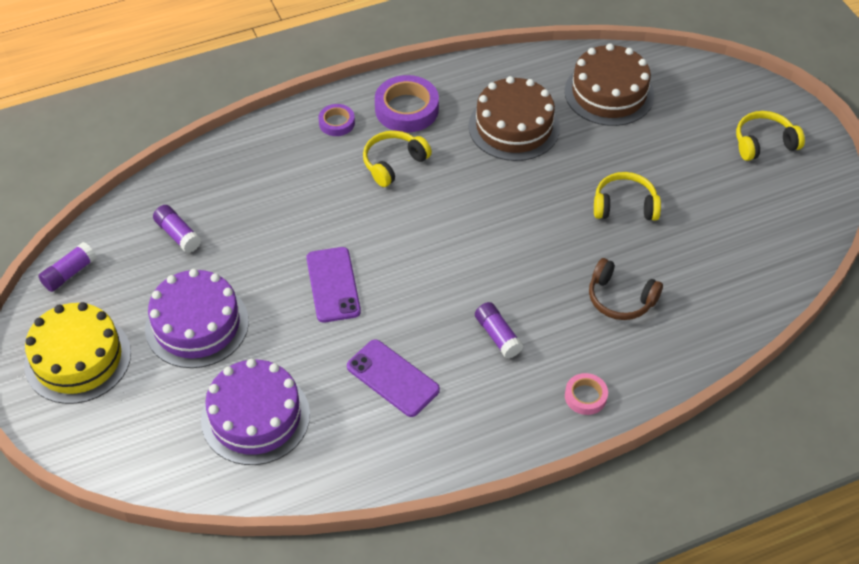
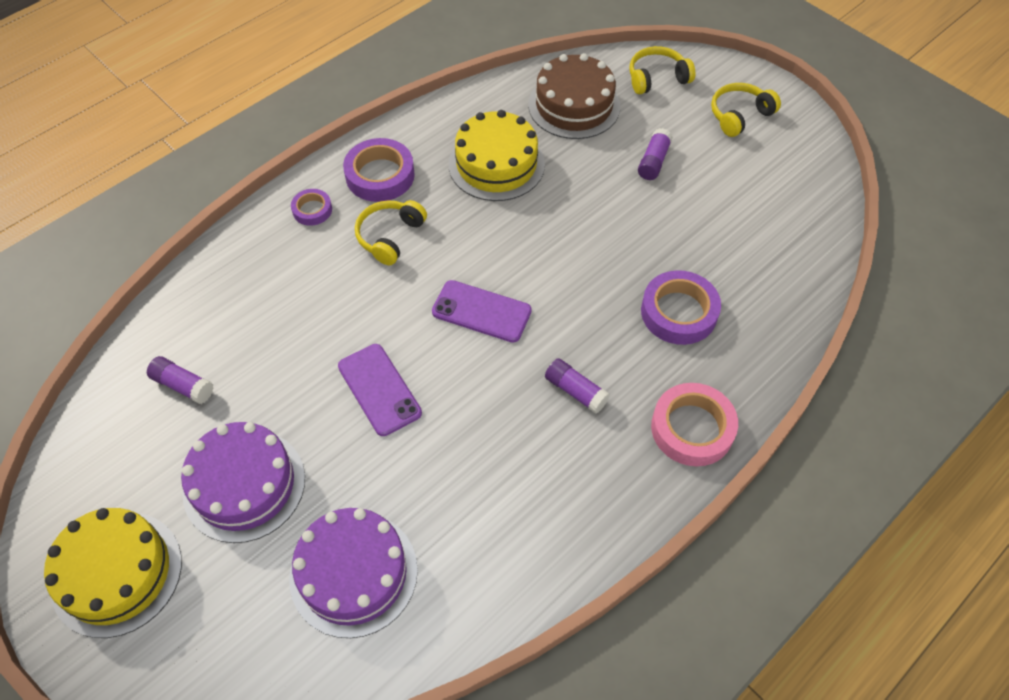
camera: 20 degrees left, 5 degrees up
(69, 273) = (70, 471): purple glue stick -> purple glue stick (653, 161)
(392, 378) = (486, 475): purple phone -> purple phone (481, 312)
(514, 127) = (496, 164): brown cake -> yellow cake
(585, 396) = (692, 428): pink tape -> pink tape, size x1.79
(620, 299) = (679, 312): brown headphones -> purple tape
(624, 205) = (639, 214): yellow headphones -> yellow headphones (657, 78)

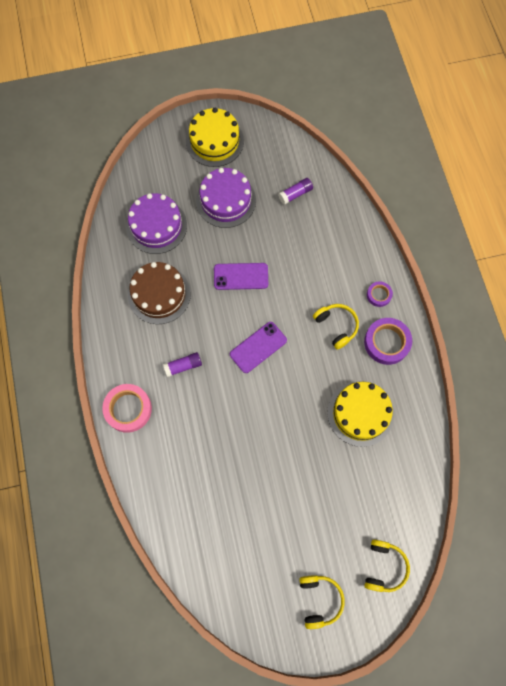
camera: 120 degrees right, 15 degrees up
(574, 105) = (386, 492): brown cake -> brown cake (159, 294)
(653, 161) = (311, 511): purple glue stick -> none
(679, 312) = (196, 449): purple tape -> none

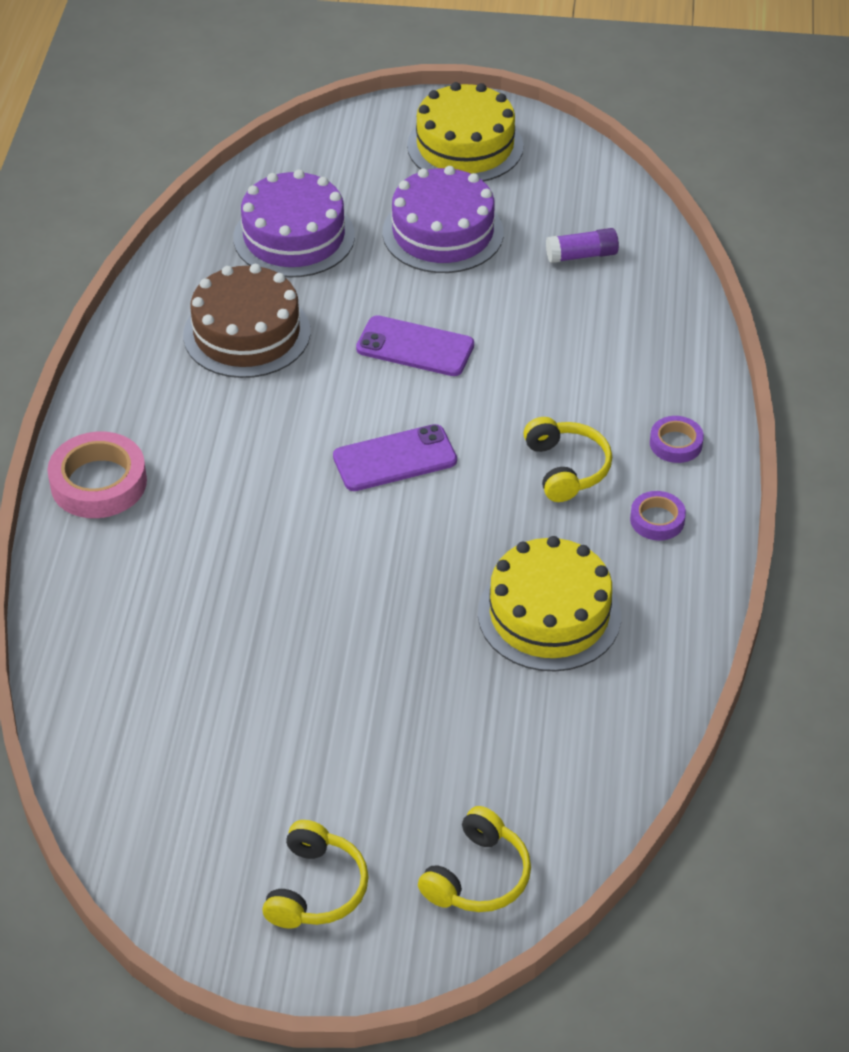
camera: 20 degrees right, 25 degrees down
(183, 366) = (236, 448): purple glue stick -> none
(386, 342) = (657, 520): purple tape -> purple tape, size x0.56

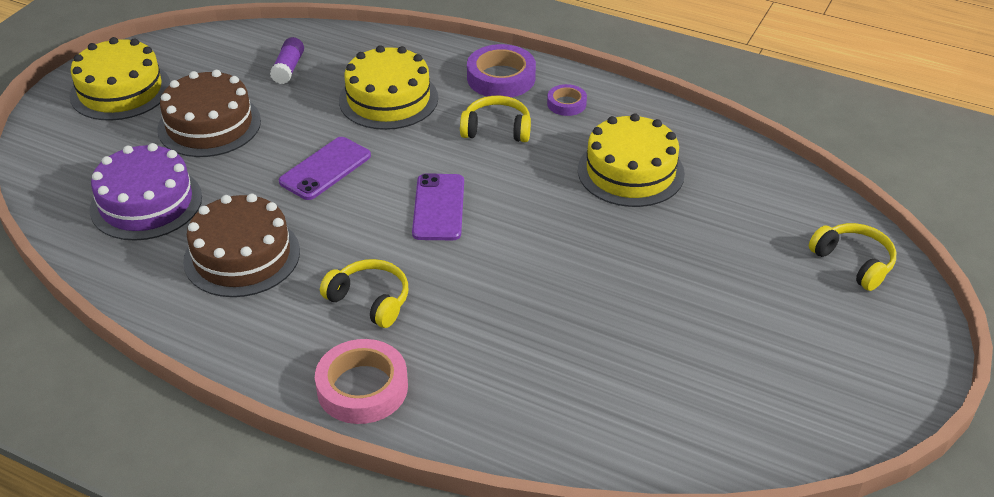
camera: 70 degrees left, 5 degrees down
(316, 889) = (848, 347): yellow headphones -> yellow headphones (370, 300)
(443, 232) = (209, 125): purple cake -> brown cake
(572, 357) = (388, 99): none -> yellow cake
(676, 443) = (501, 78): purple tape -> purple tape, size x1.79

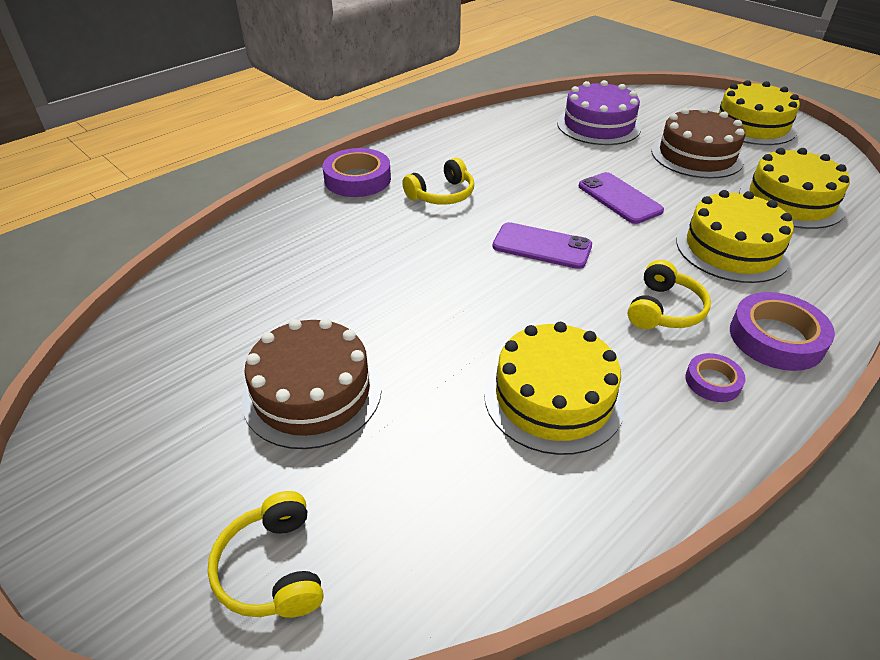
camera: 110 degrees right, 0 degrees up
(242, 256) = (521, 152): brown cake -> brown cake (312, 393)
(288, 68) = (791, 200): purple glue stick -> yellow cake
(362, 388) = (357, 179): pink tape -> purple tape
(854, 262) = (272, 568): yellow headphones -> yellow headphones turned 90 degrees clockwise

